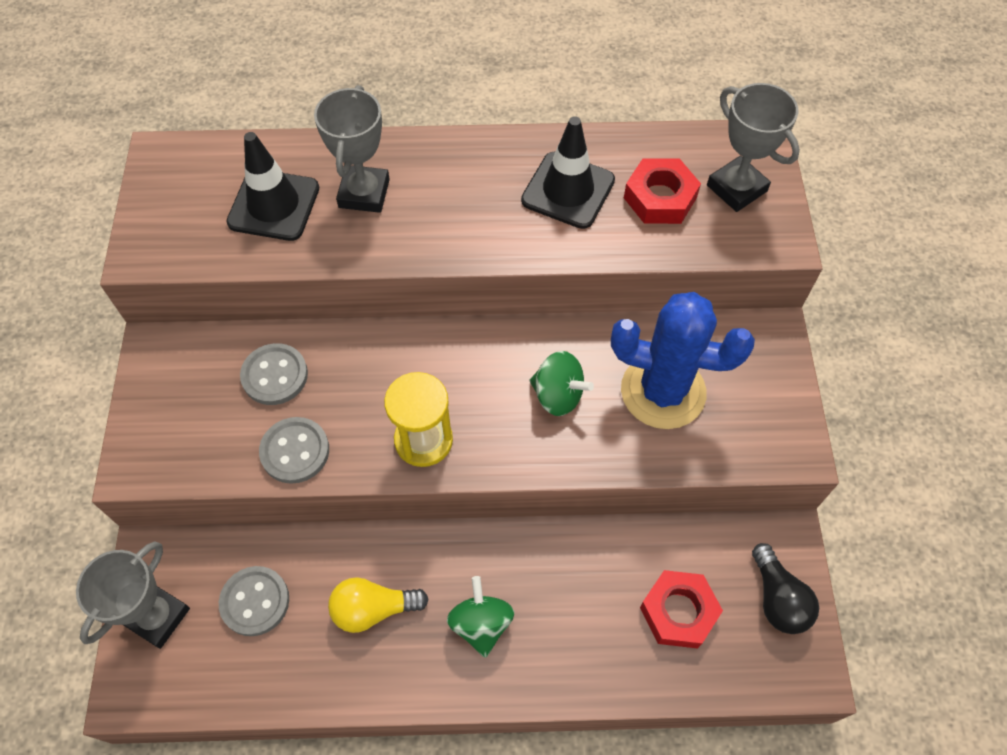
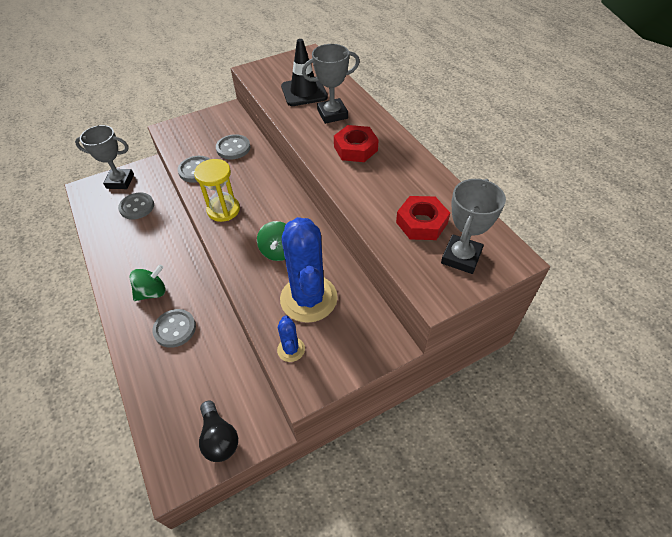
camera: 65 degrees right, 10 degrees down
(373, 609) = (147, 248): yellow light bulb -> none
(568, 190) = (394, 182): black traffic cone -> none
(573, 608) = (175, 329): none -> grey button
(678, 612) = (190, 383): red nut -> red nut (355, 148)
(735, 444) = (291, 349): none -> blue cactus
(777, 599) = (219, 438): black light bulb -> black light bulb turned 75 degrees counterclockwise

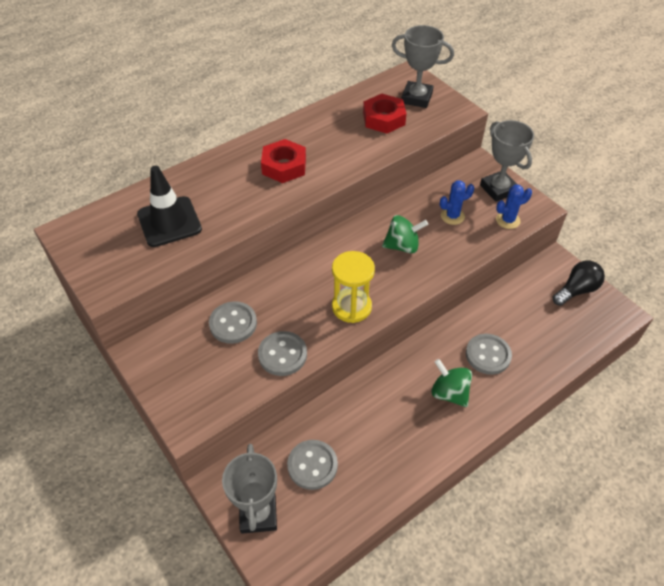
camera: 100 degrees left, 0 degrees up
(308, 298) = (452, 216): blue cactus -> blue cactus, size x0.45
(332, 114) = (220, 190): grey trophy -> grey trophy (498, 189)

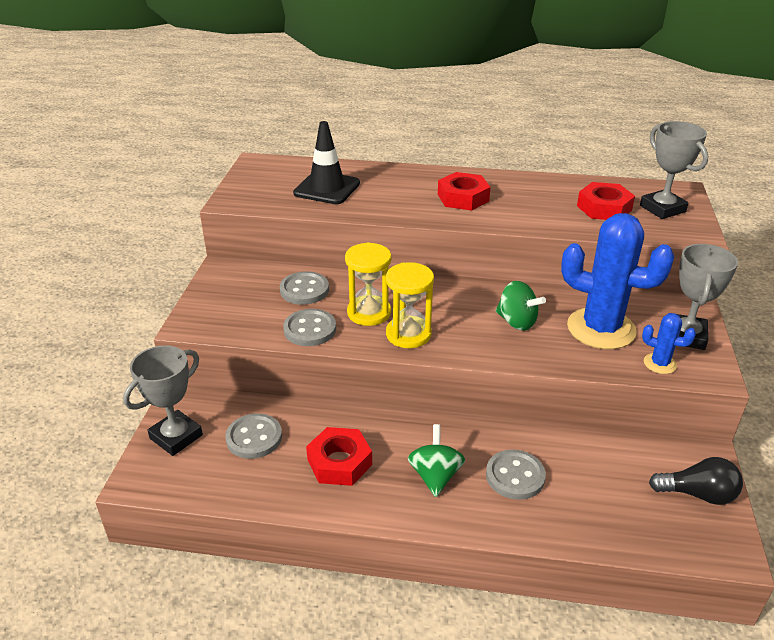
camera: 45 degrees right, 15 degrees down
(304, 309) = (369, 313): none -> yellow hourglass
(387, 433) = (339, 462): none -> red nut
(452, 216) = (601, 329): blue cactus -> blue cactus, size x2.22

